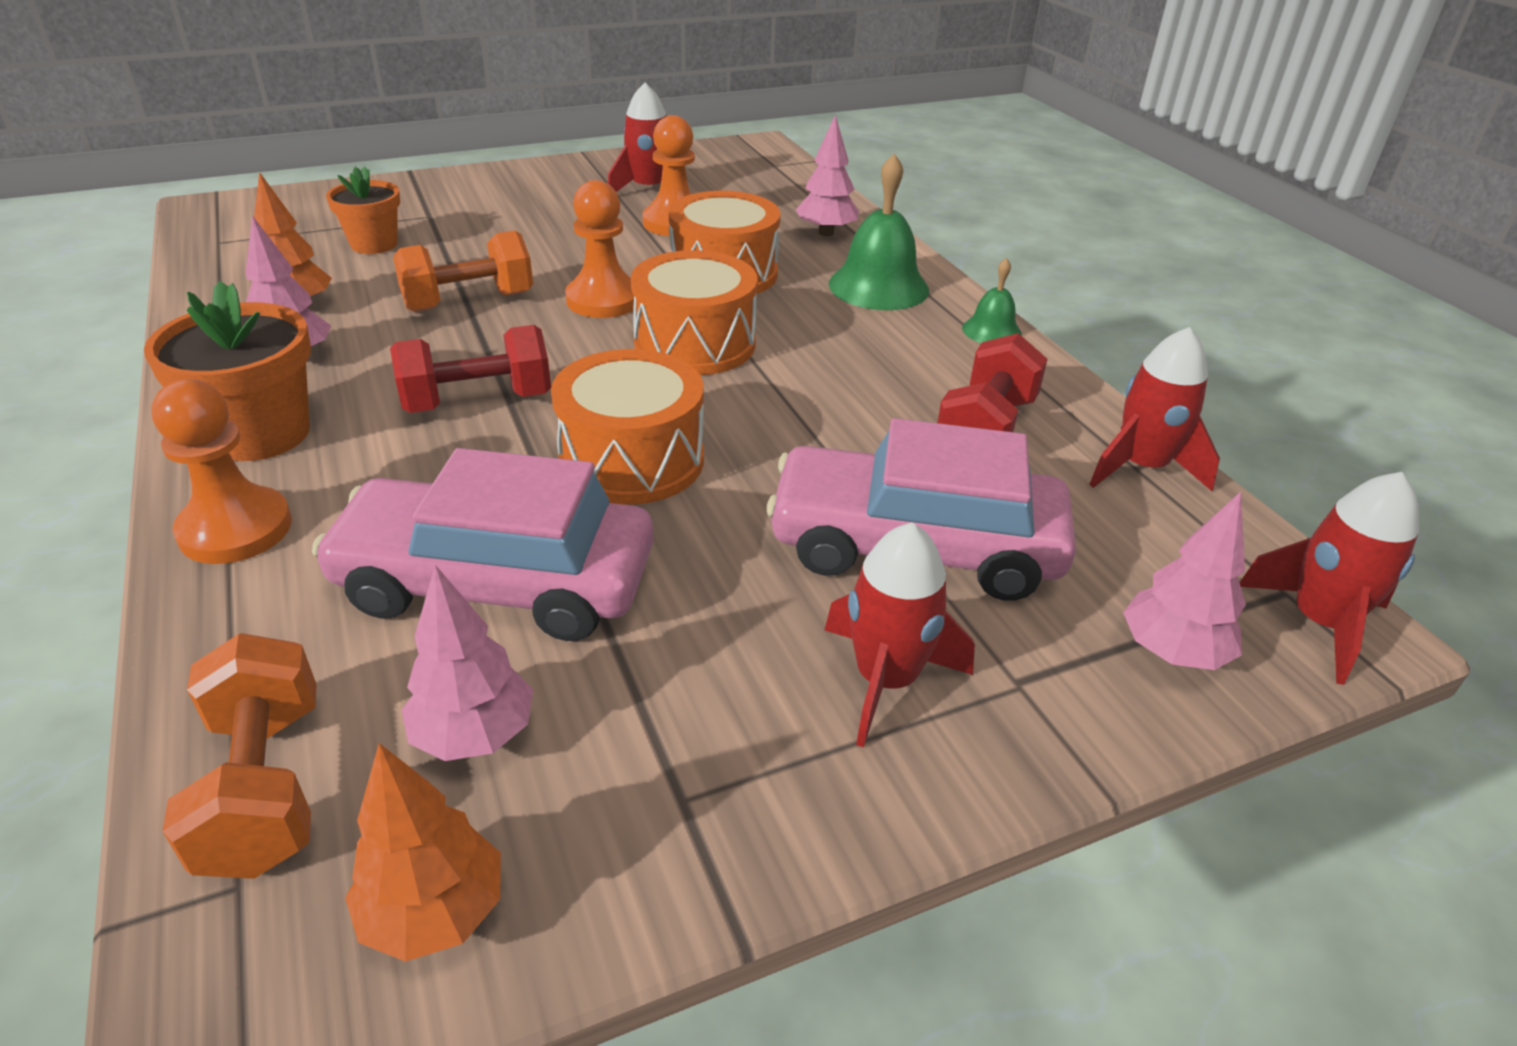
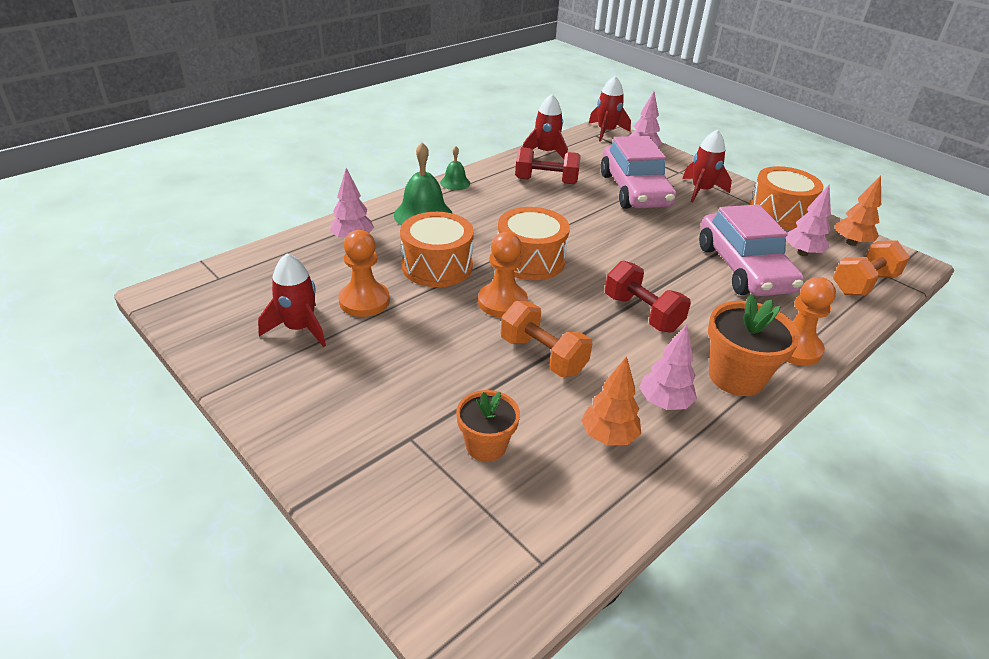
camera: 110 degrees left, 0 degrees up
(632, 460) = (643, 256): orange drum -> orange drum (779, 213)

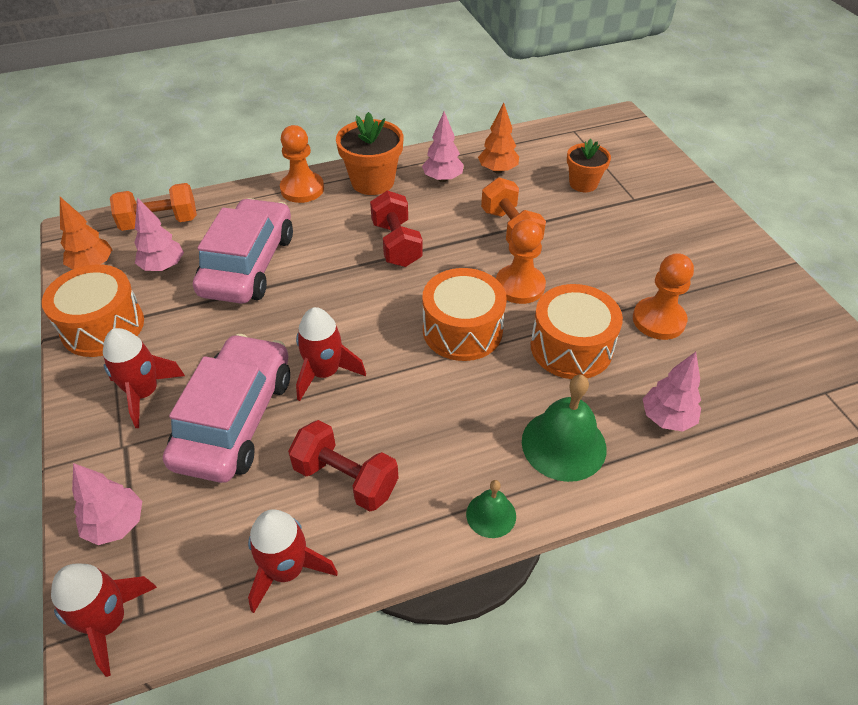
camera: 155 degrees left, 10 degrees up
(299, 328) = (723, 304): red rocket -> red rocket (325, 373)

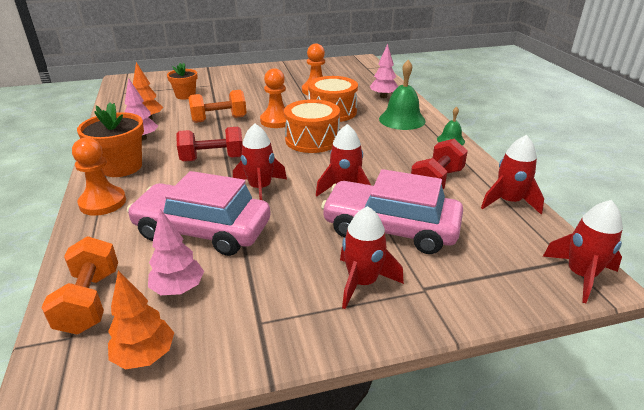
camera: 85 degrees left, 15 degrees down
(103, 326) = (263, 328): orange drum -> none
(116, 524) = (502, 282): pink tree -> none
(327, 294) = (260, 188): none -> red rocket

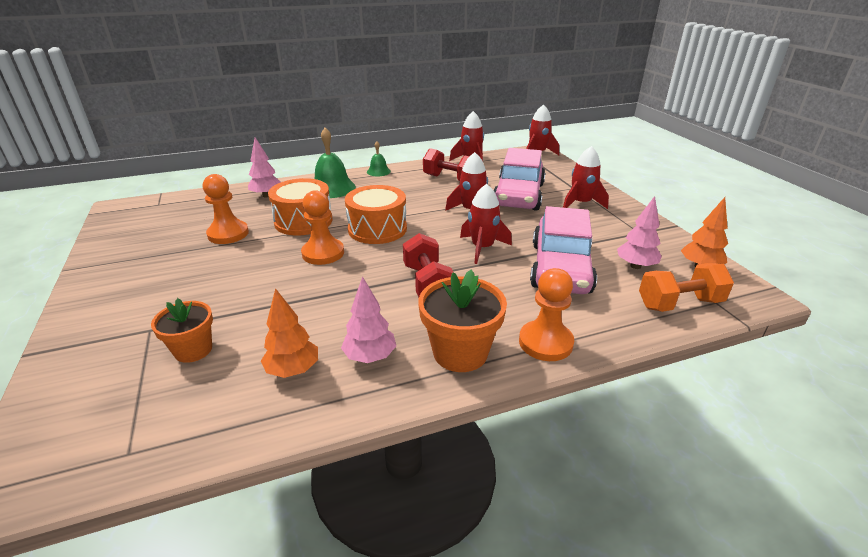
camera: 95 degrees left, 0 degrees up
(219, 119) = (310, 297): orange dumbbell -> none

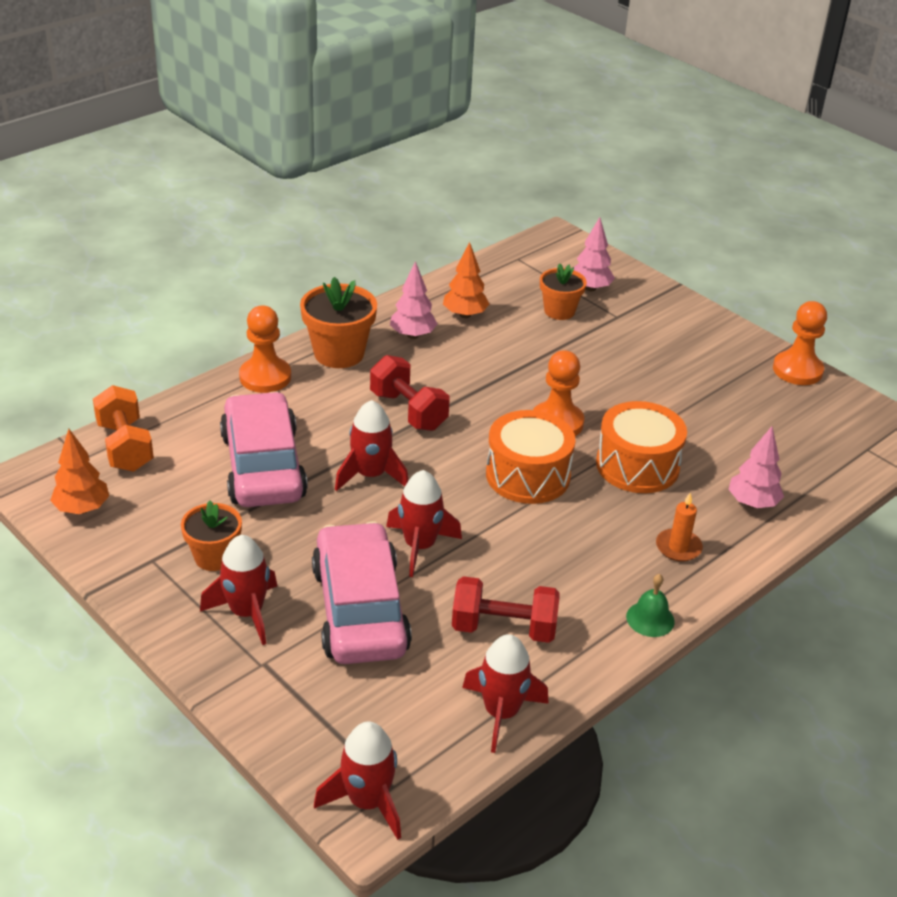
camera: 155 degrees right, 5 degrees up
(228, 234) = (701, 423): orange pawn -> orange pawn (797, 370)
(332, 188) = (678, 547): green bell -> orange candle
(599, 227) = (214, 557): none -> orange flower pot
(635, 266) = (167, 490): pink tree -> pink tree (590, 288)
(679, 304) = (125, 447): orange dumbbell -> orange dumbbell turned 75 degrees counterclockwise

